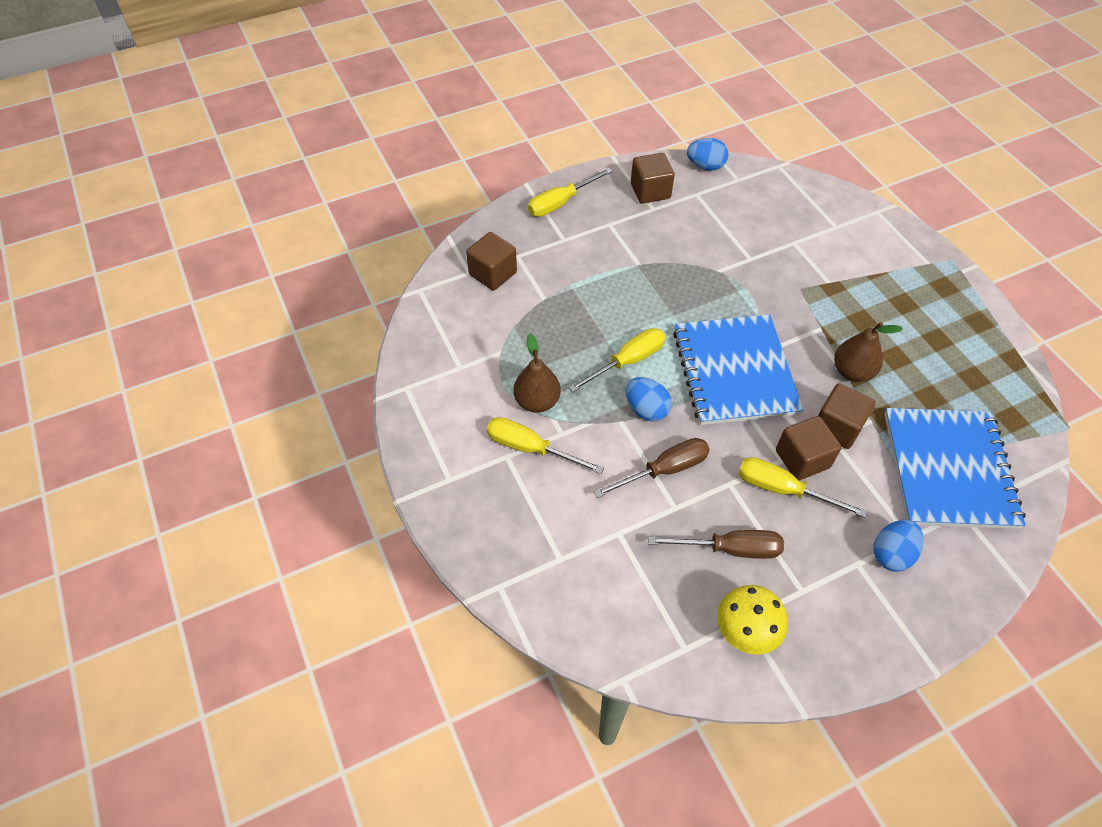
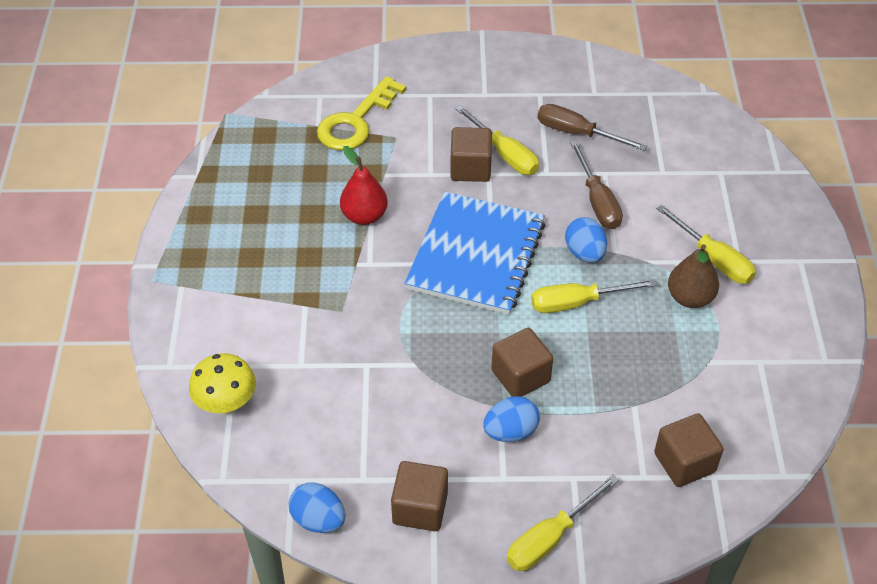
camera: 155 degrees left, 5 degrees down
(561, 203) = (550, 538): yellow screwdriver -> yellow screwdriver turned 150 degrees clockwise
(664, 470) = (597, 201): brown screwdriver -> brown screwdriver turned 105 degrees counterclockwise
(745, 632) = (599, 87): yellow mushroom -> yellow mushroom (227, 404)
(837, 427) = (419, 179): brown cube -> brown cube (520, 376)
(852, 372) = (364, 216): brown pear -> red pear
(891, 554) = (454, 91): blue egg -> blue egg (510, 431)
(948, 469) = (356, 121): blue notebook -> yellow key

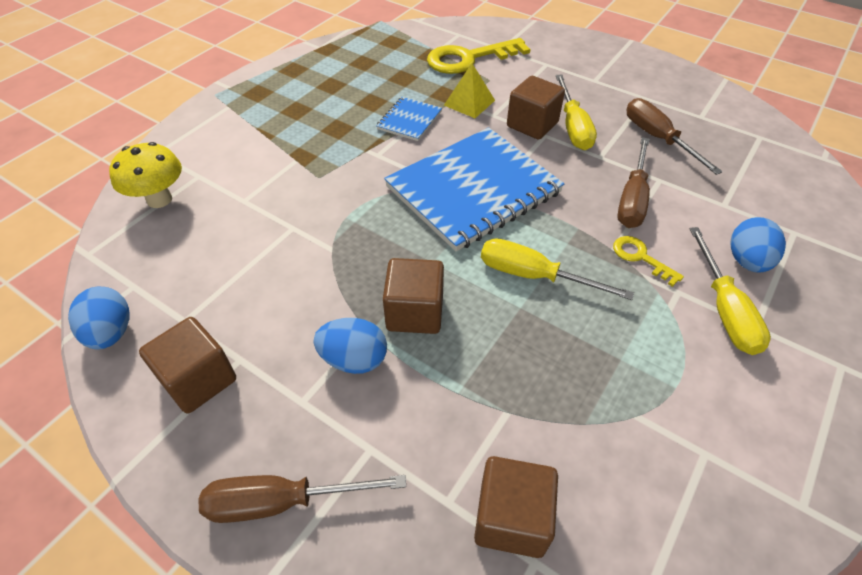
camera: 35 degrees right, 0 degrees up
(364, 216) = (409, 120): red pear -> blue notebook
(399, 171) = (469, 102): none -> yellow pyramid
(550, 538) = (282, 501): yellow screwdriver -> brown screwdriver
(584, 253) = (580, 236): blue egg -> blue egg (747, 261)
(636, 248) = (640, 257): none -> yellow key
(690, 297) = (665, 334): brown pear -> none

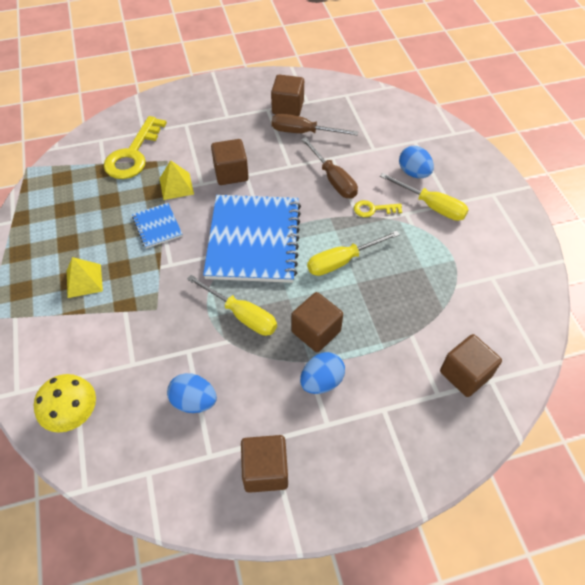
camera: 50 degrees left, 5 degrees up
(111, 333) = (179, 505): blue egg -> blue egg (194, 401)
(282, 501) = (381, 469): brown screwdriver -> none
(303, 117) = (84, 280): none -> yellow pyramid
(573, 127) = (254, 158): yellow screwdriver -> yellow screwdriver (242, 315)
(671, 108) = (288, 107): none -> brown cube

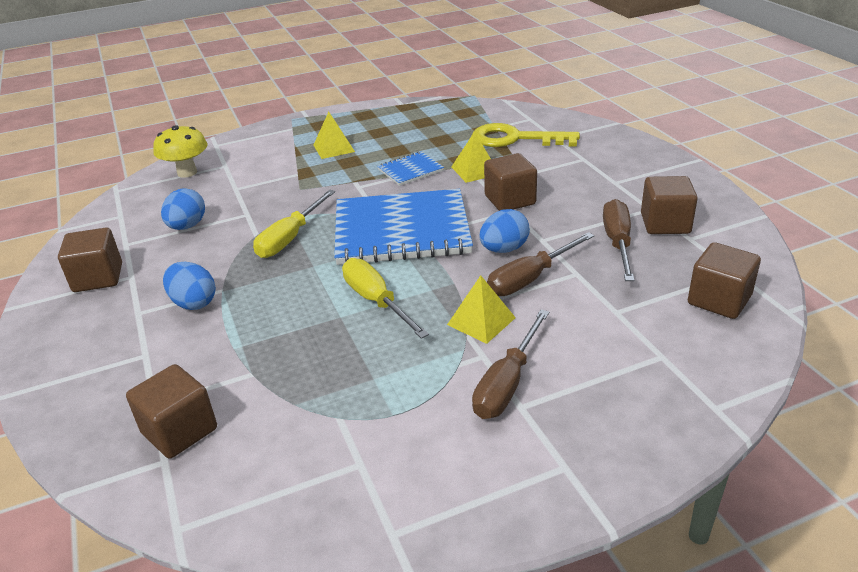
camera: 85 degrees right, 20 degrees down
(316, 331) = (264, 291): brown cube -> brown cube (719, 300)
(373, 209) = (481, 321): yellow key -> yellow pyramid
(414, 173) = (579, 359): blue egg -> blue egg (504, 249)
(431, 206) = (507, 383): yellow screwdriver -> brown screwdriver

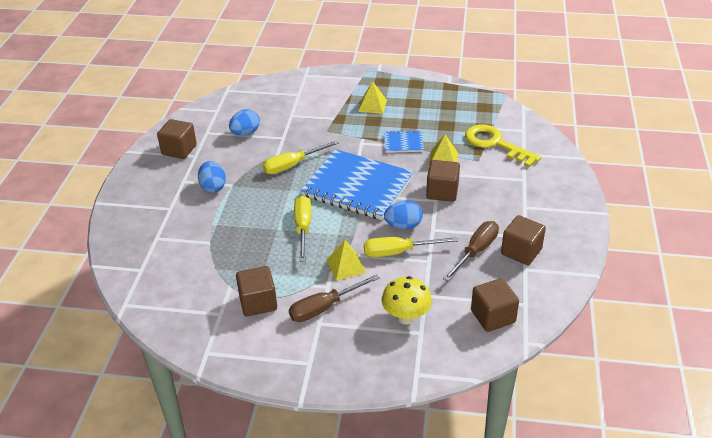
camera: 30 degrees right, 5 degrees up
(179, 431) = (157, 258): brown cube -> brown cube (258, 302)
(187, 172) = (273, 91): yellow mushroom -> yellow mushroom (406, 317)
(530, 279) = (398, 252): brown screwdriver -> yellow screwdriver

